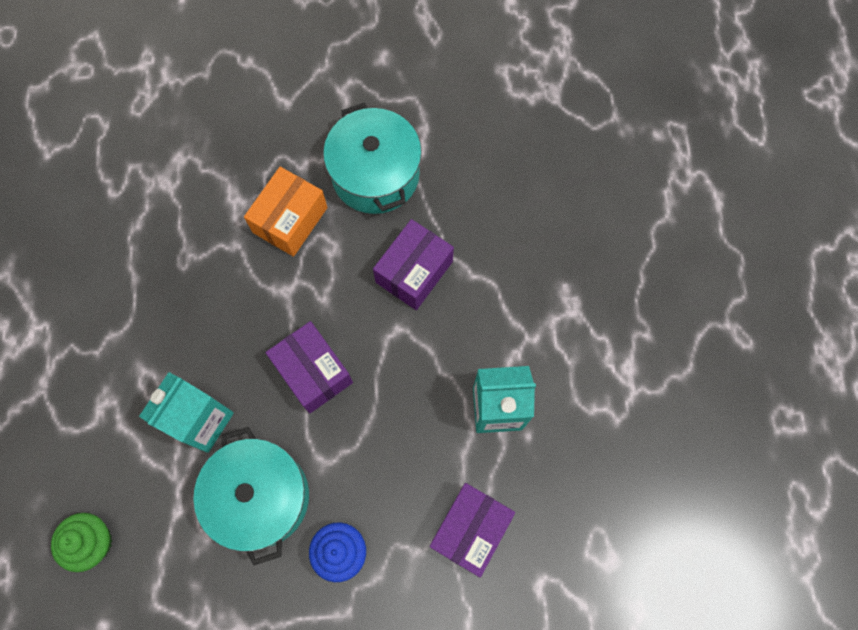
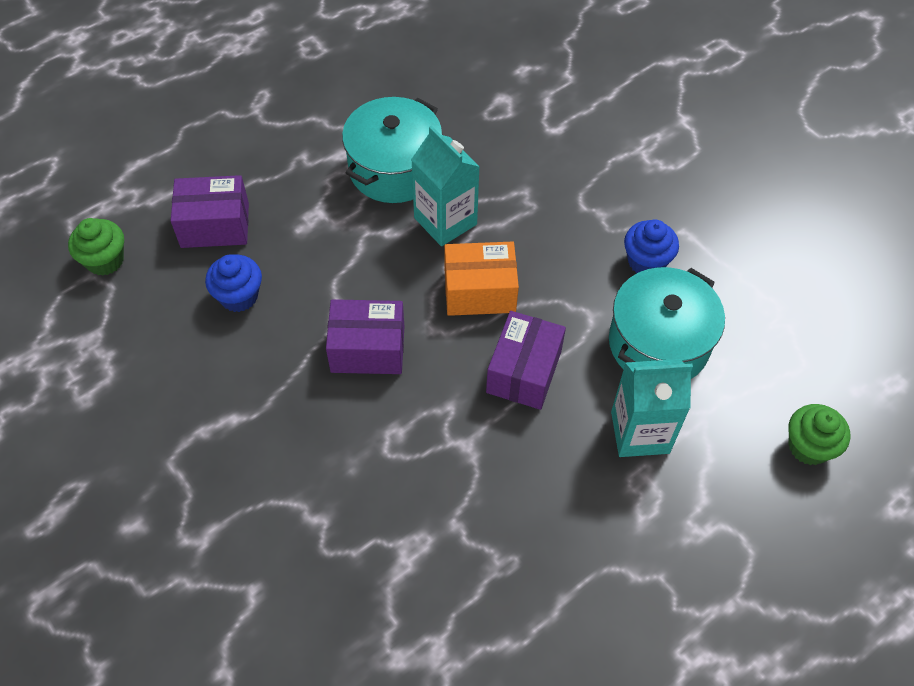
camera: 125 degrees left, 15 degrees down
(290, 220) = (390, 490): orange box -> orange box (479, 291)
(375, 174) = (286, 443): turquoise pot -> turquoise pot (394, 169)
(470, 530) = (555, 189): purple box -> purple box (215, 225)
(526, 208) = (239, 296): none -> blue cupcake
(624, 133) = (105, 260): none -> green cupcake

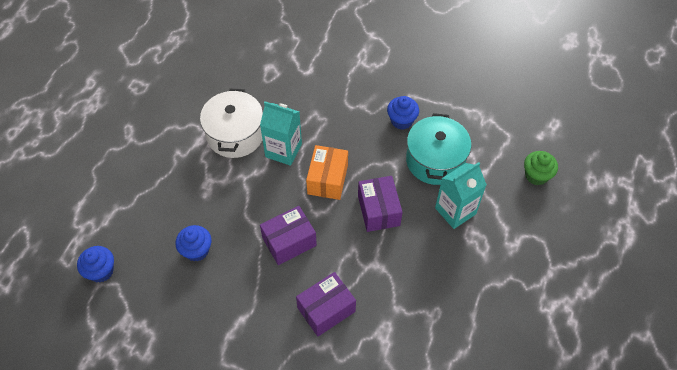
camera: 30 degrees left, 0 degrees up
(105, 260) = (101, 271): green cupcake -> blue cupcake
(215, 225) = (153, 217): purple box -> purple box (326, 309)
(394, 169) = (235, 135): turquoise pot -> white pot
(479, 291) = (327, 179): orange box -> orange box turned 45 degrees counterclockwise

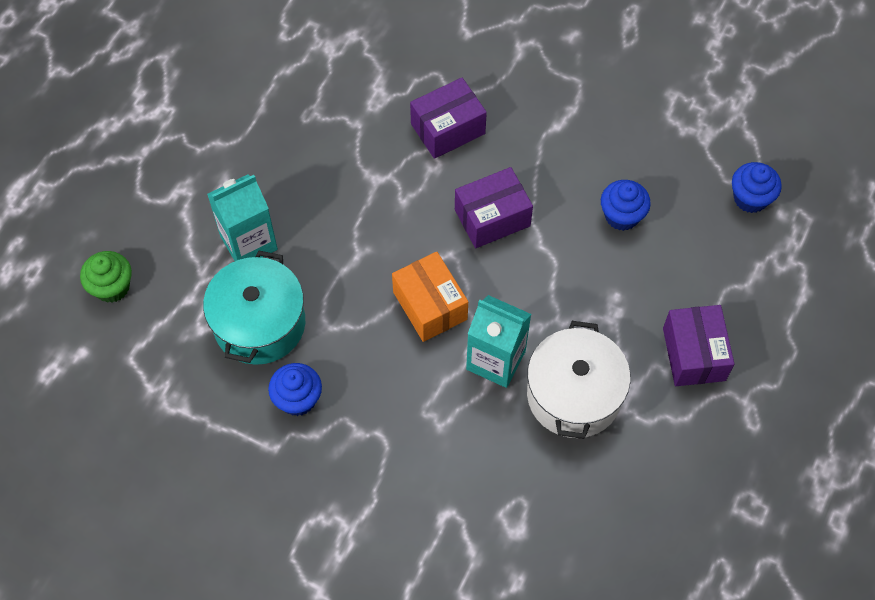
camera: 175 degrees left, 5 degrees up
(327, 179) = (430, 305): orange box -> orange box turned 45 degrees counterclockwise
(378, 210) = (360, 252): purple box -> purple box (694, 354)

